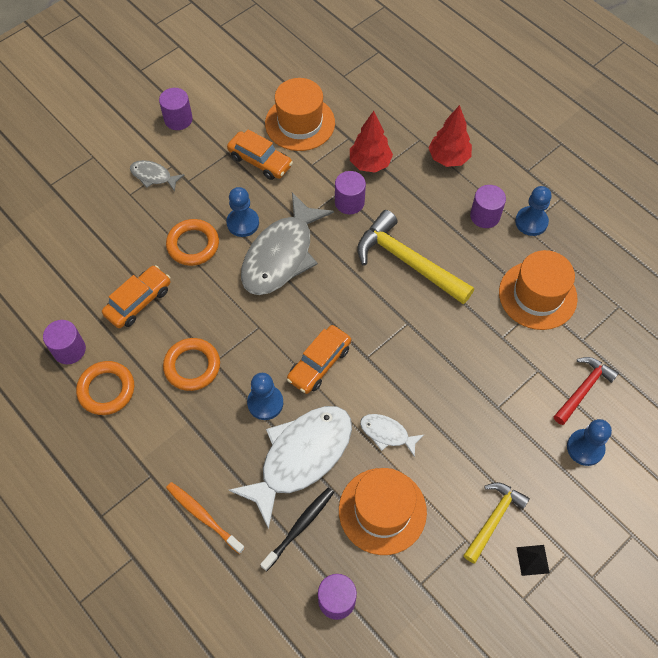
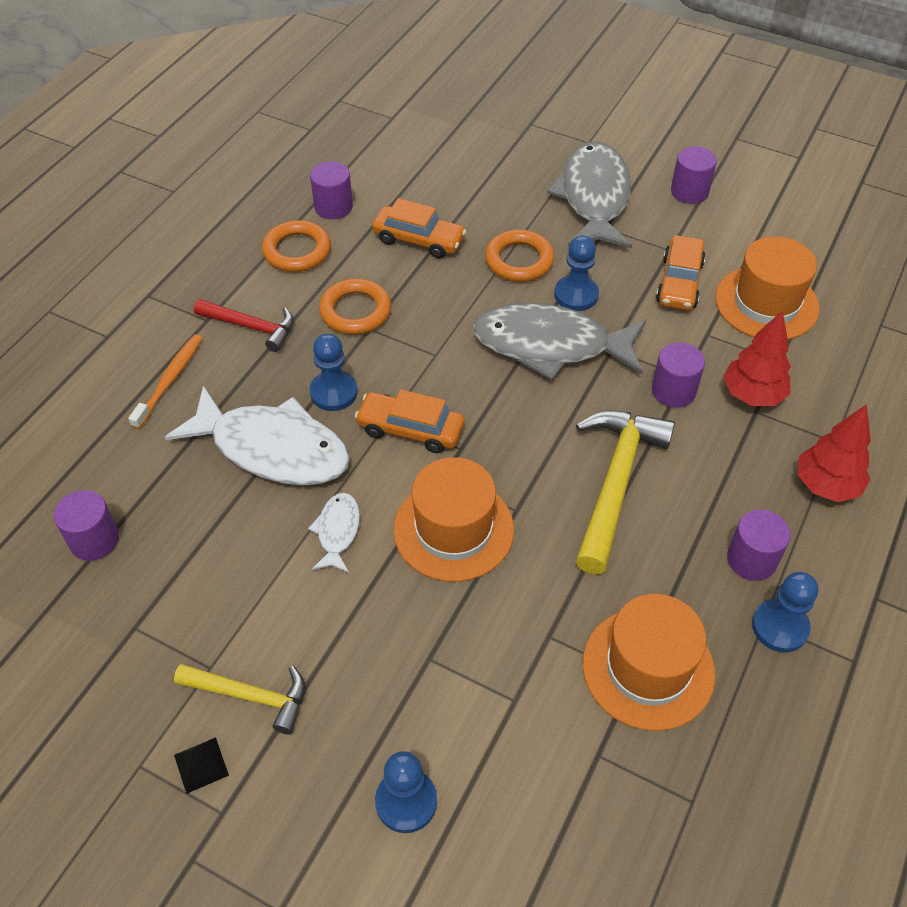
camera: 70 degrees right, 10 degrees down
(153, 176) = (594, 197): grey fish -> grey fish, size x2.14
(299, 527) = (179, 474): black toothbrush -> none
(382, 511) = (225, 556): orange hat -> orange hat (453, 529)
(583, 389) = (509, 776): red hammer -> red hammer (251, 327)

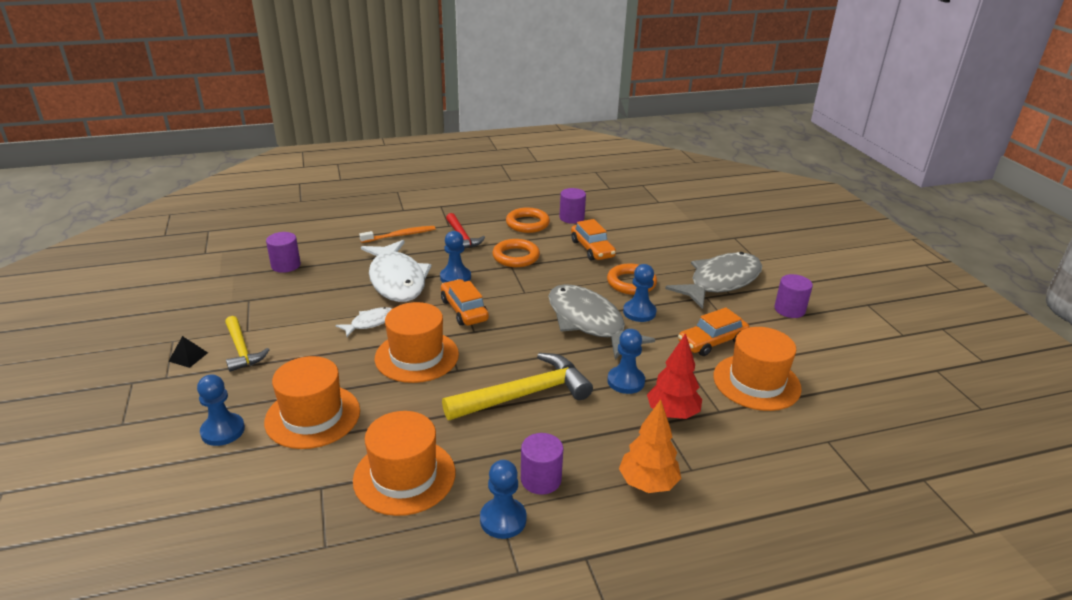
camera: 45 degrees right, 20 degrees down
(466, 694) = (313, 416): none -> orange hat
(673, 391) = (626, 381): purple cylinder -> blue pawn
(826, 485) = (648, 484): red tree -> orange tree

